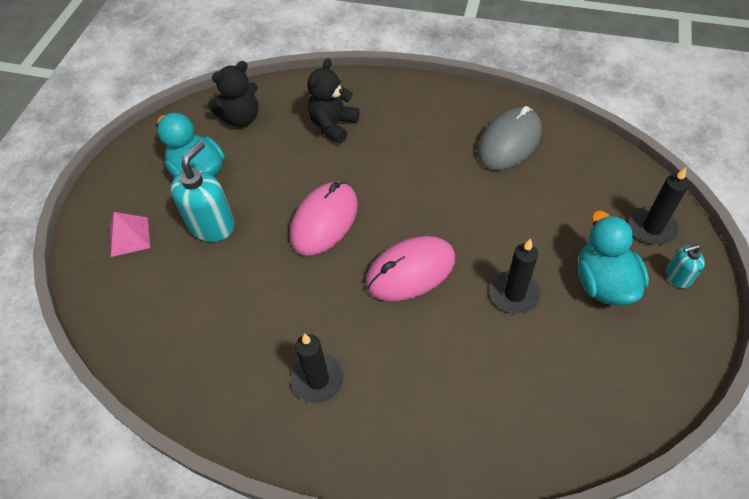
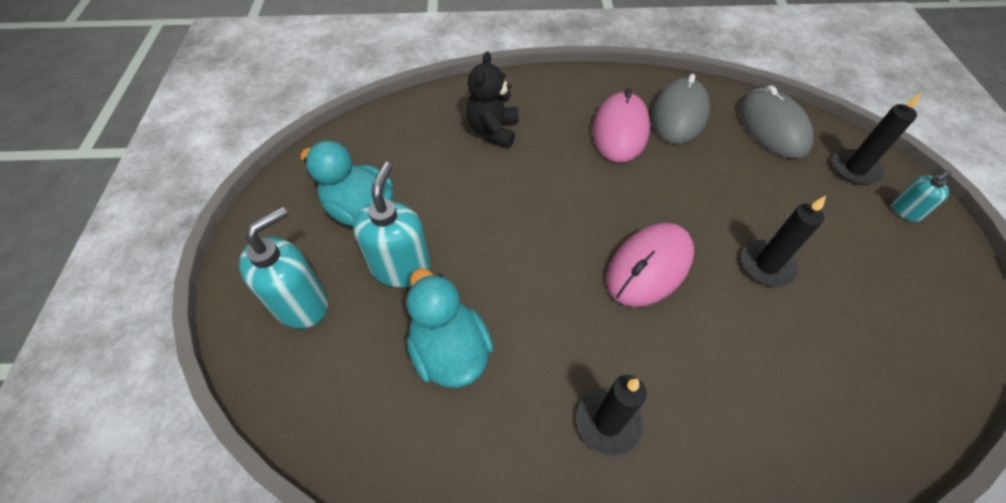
camera: 20 degrees left, 0 degrees up
(129, 236) = (301, 303): pink pyramid -> turquoise soap dispenser
(241, 118) = (387, 141): black teddy bear -> none
(324, 221) = (529, 233): pink mouse -> pink mouse (620, 131)
(594, 171) = (772, 127): none -> grey mouse
(603, 282) = (844, 233): turquoise duck -> turquoise duck (449, 351)

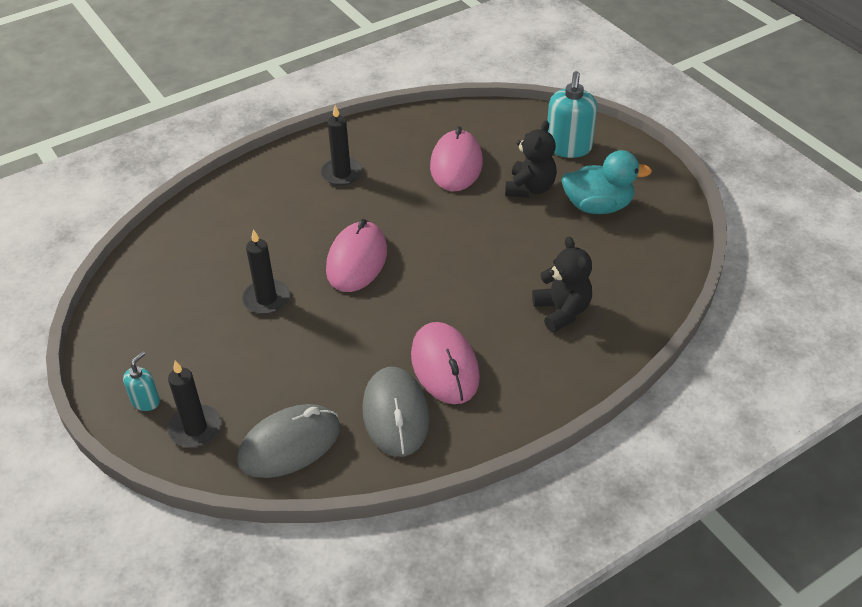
camera: 150 degrees right, 10 degrees down
(401, 266) = (530, 188): turquoise soap dispenser -> black teddy bear
(449, 351) = (456, 165): turquoise duck -> pink mouse
(772, 127) = (289, 444): grey mouse -> grey mouse turned 75 degrees counterclockwise

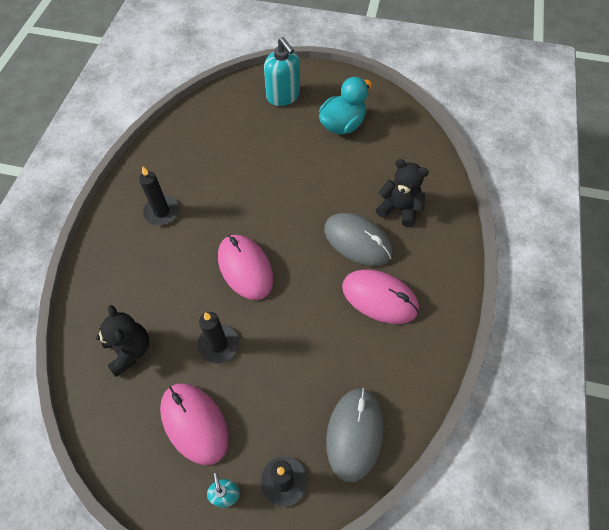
camera: 45 degrees left, 15 degrees up
(395, 414) = (389, 354): grey mouse -> grey mouse (357, 241)
(456, 165) = (230, 153): pink mouse -> pink mouse (194, 423)
(530, 188) = (292, 139): black teddy bear -> black teddy bear (130, 350)

